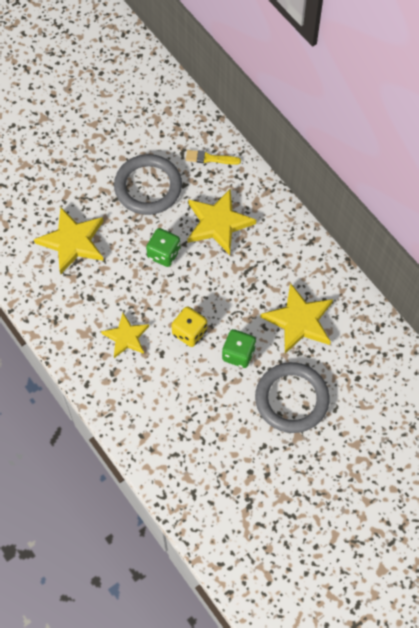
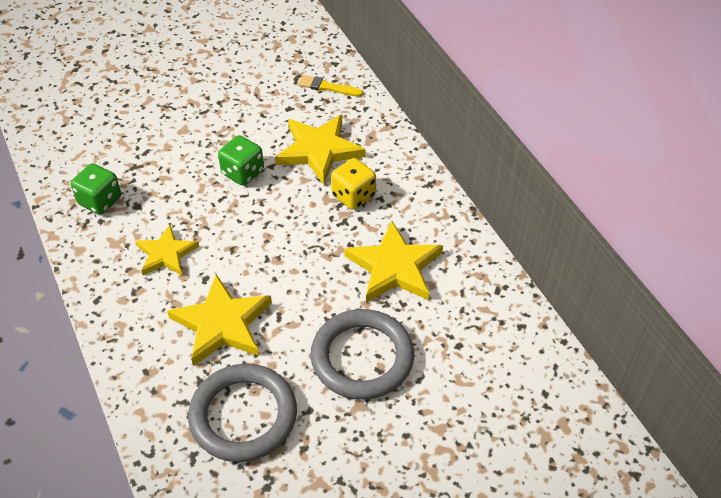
camera: 10 degrees right, 15 degrees down
(73, 242) = (137, 146): yellow star -> yellow star (222, 324)
(148, 187) = (245, 105): grey ring -> grey ring (243, 416)
(189, 332) = (248, 260): yellow dice -> yellow dice (353, 196)
(238, 354) = (304, 293): green dice -> green dice (100, 201)

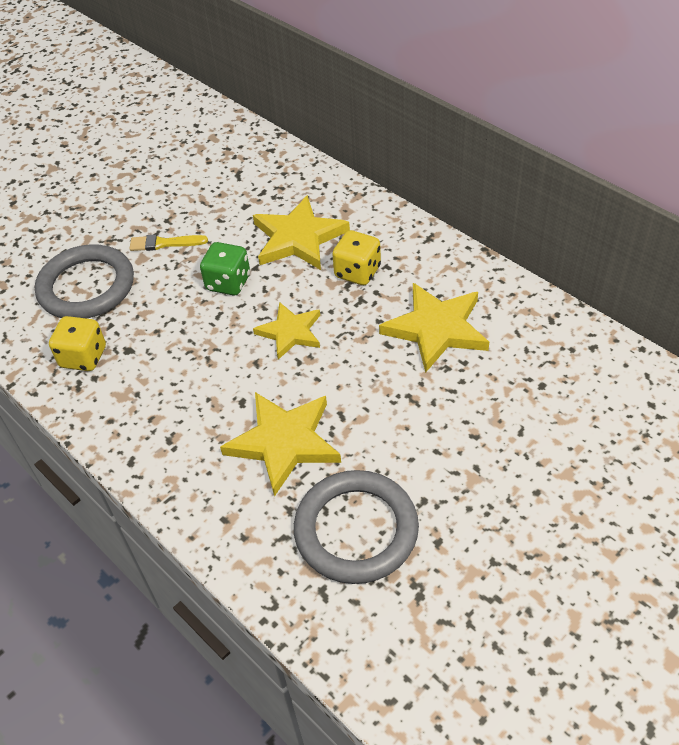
camera: 15 degrees left, 0 degrees up
(100, 201) = (83, 357): green dice -> yellow dice
(166, 254) = (186, 390): yellow star -> yellow star (290, 332)
(327, 87) = (275, 174): yellow brush -> yellow brush (164, 243)
(362, 357) = (450, 429): grey ring -> grey ring (86, 287)

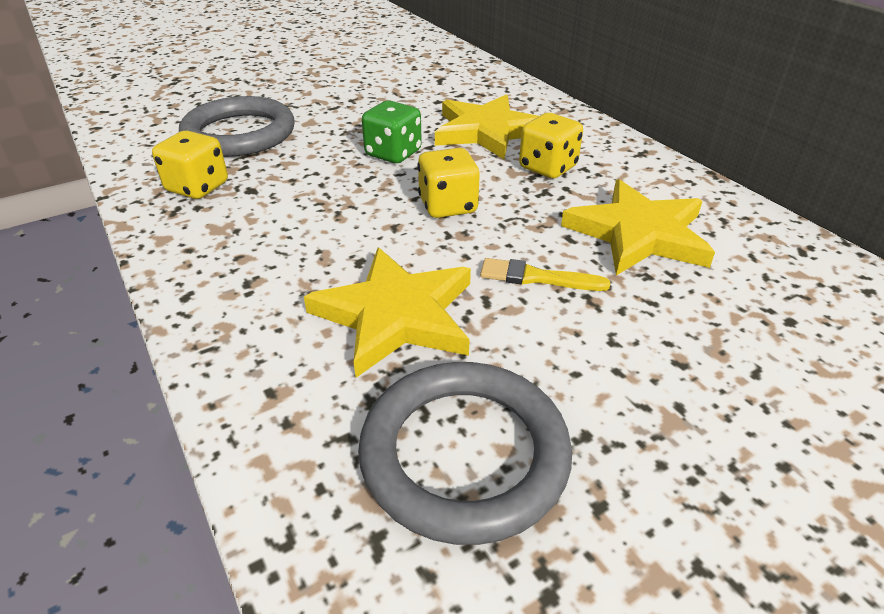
camera: 10 degrees right, 10 degrees down
(164, 243) = (339, 115): yellow brush -> yellow brush (536, 277)
(290, 332) = (448, 206): yellow star -> yellow dice

